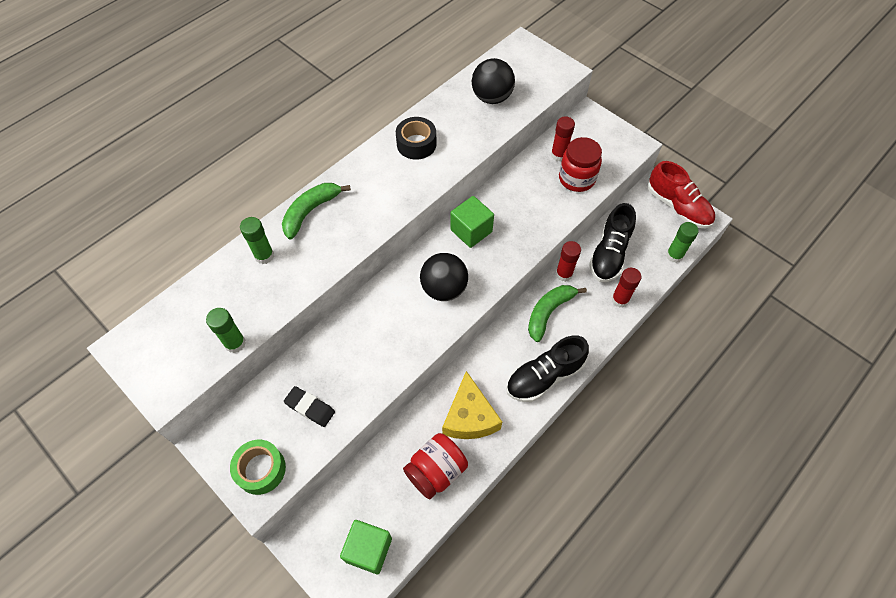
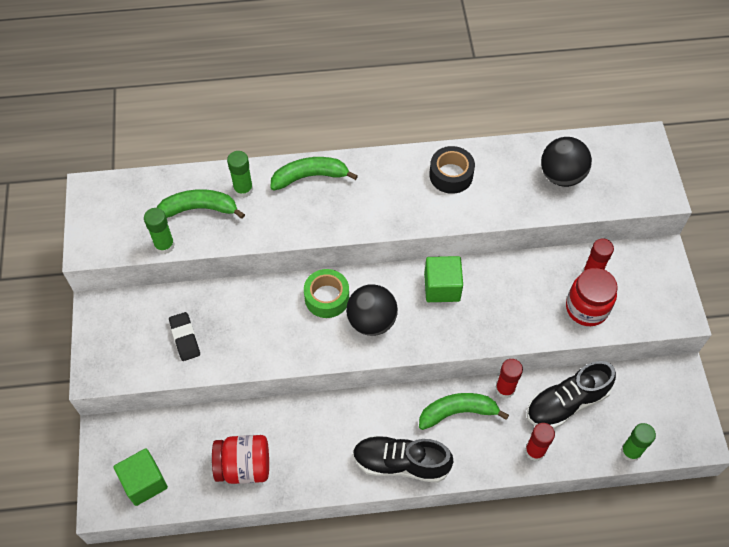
camera: 40 degrees right, 0 degrees up
(239, 295) = (199, 209): none -> green banana
(261, 469) = (113, 357): green tape -> green tape (327, 298)
(469, 417) = (308, 446): yellow cheese -> none
(677, 207) = (683, 409): red shoe -> none

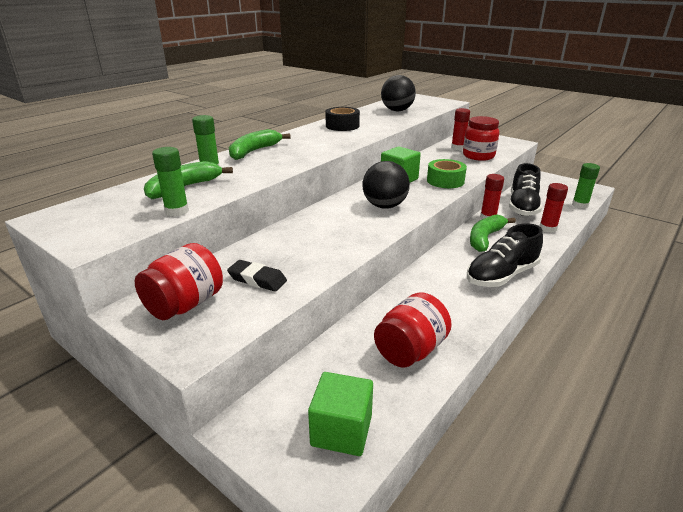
camera: 45 degrees left, 30 degrees down
(125, 328) = (185, 304): none -> red jar
(327, 298) = (338, 211): green tape -> green tape (445, 181)

